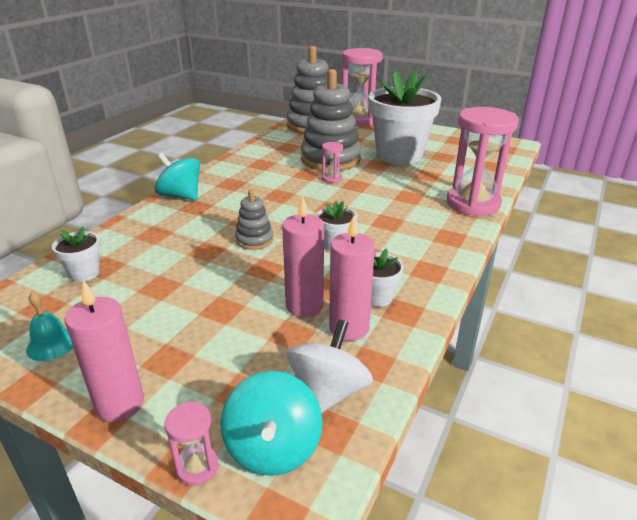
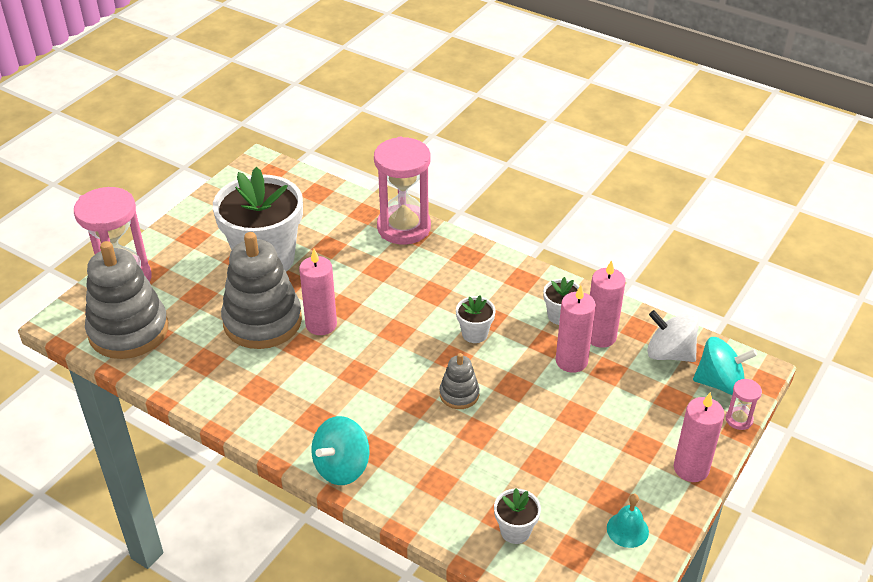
camera: 85 degrees left, 10 degrees up
(332, 178) = (321, 324): pink hourglass -> pink candle

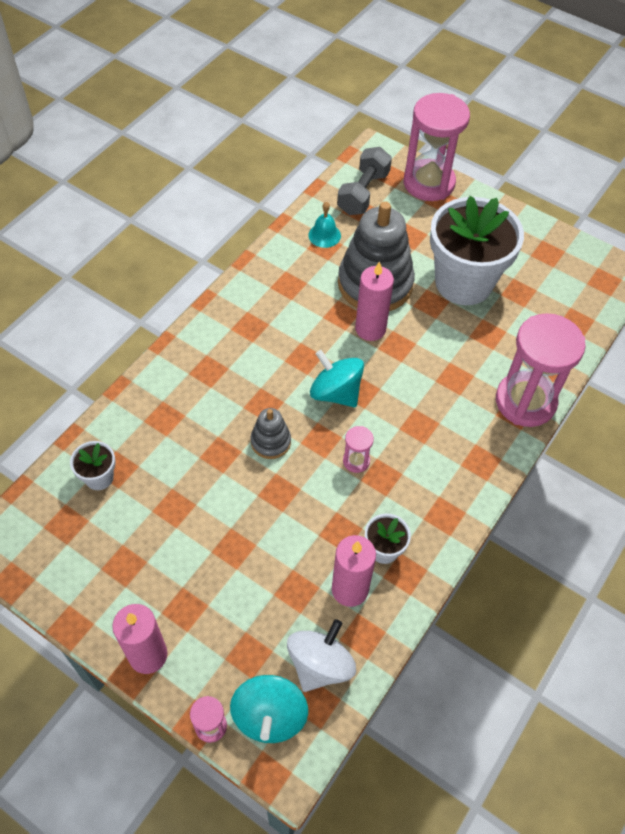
camera: 90 degrees right, 15 degrees up
(128, 331) = (363, 193): grey stacking toy -> grey dumbbell
(341, 467) = (191, 346): turquoise spinning top -> turquoise spinning top (335, 392)
(474, 333) = (356, 461): white flower pot -> pink hourglass
(571, 361) = (312, 553): pink candle -> none
(627, 530) = (82, 576): turquoise bell -> turquoise bell (324, 235)

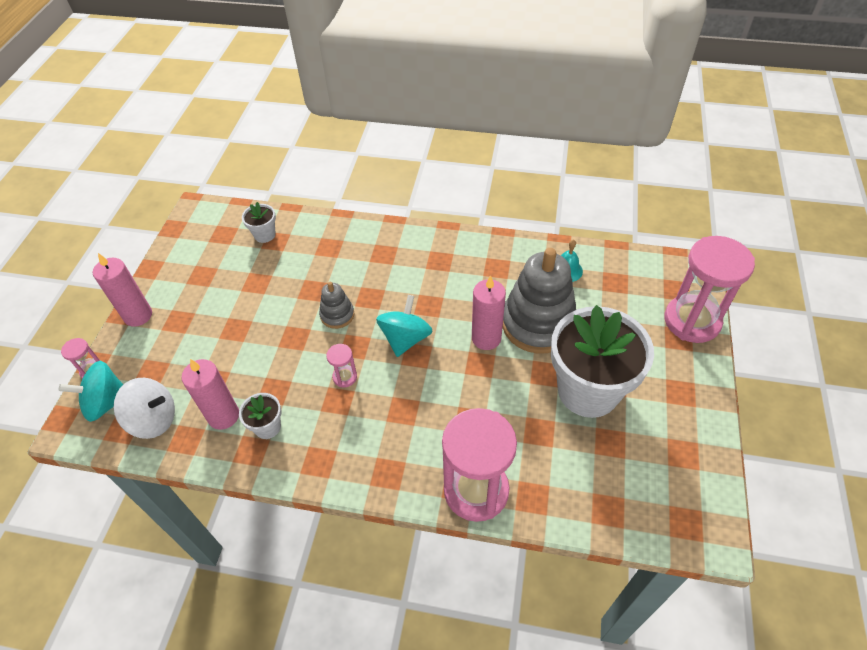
camera: 70 degrees right, 5 degrees down
(363, 193) = (637, 278): grey dumbbell -> none

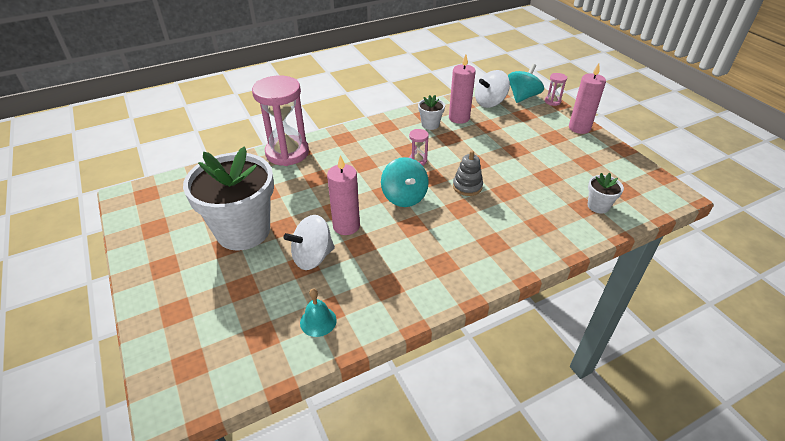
camera: 140 degrees right, 10 degrees down
(538, 324) = (312, 257): grey stacking toy -> white spinning top
(692, 321) = (164, 336): pink hourglass -> none

